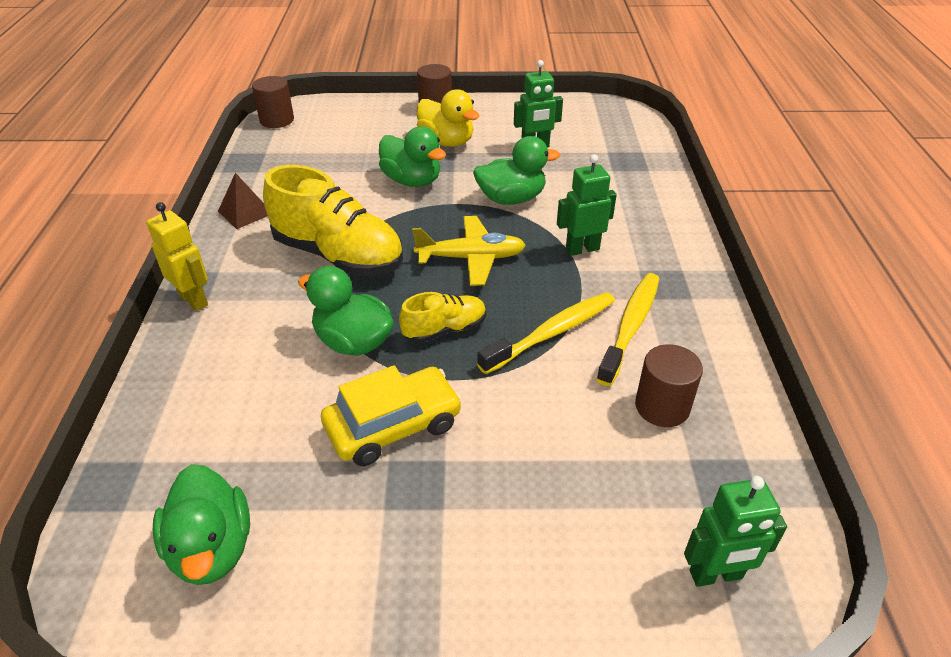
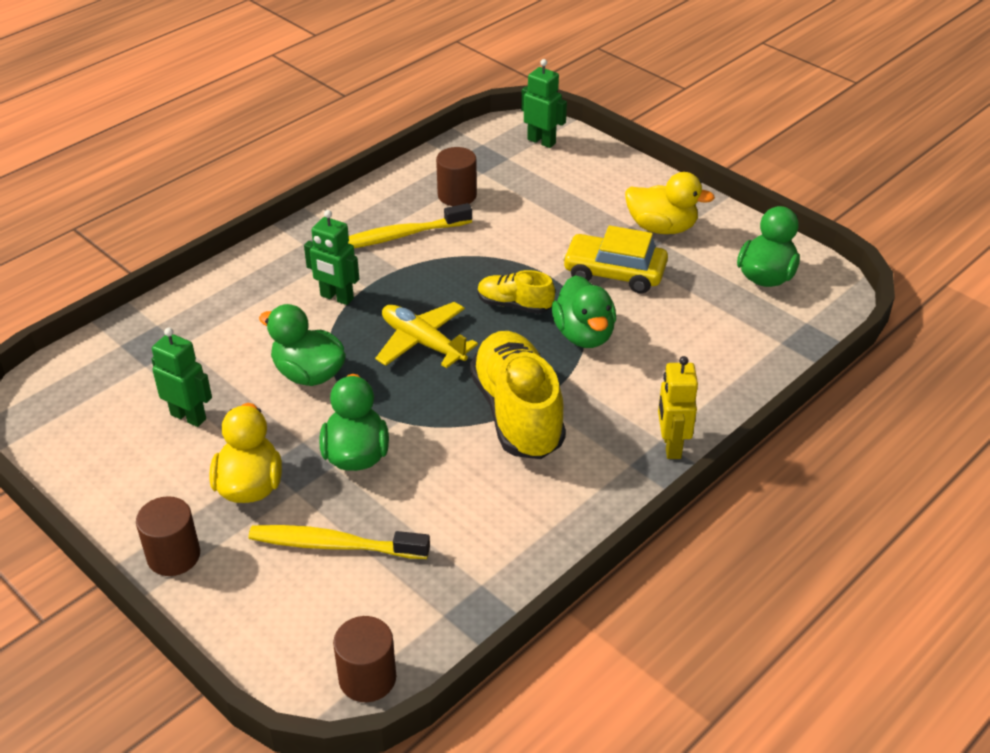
camera: 135 degrees left, 0 degrees up
(245, 212) = (548, 524): brown pyramid -> none
(404, 533) = (661, 228): none -> yellow duck
(552, 333) = (451, 261): yellow toothbrush -> yellow toothbrush (334, 545)

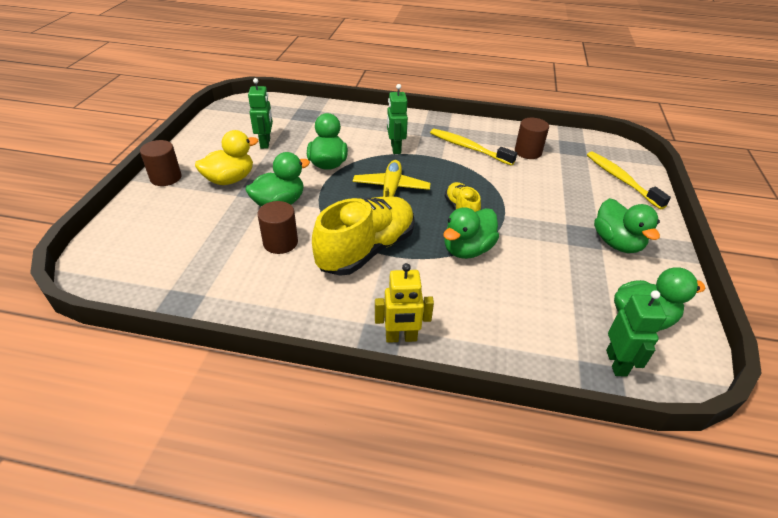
camera: 55 degrees right, 0 degrees up
(334, 545) = (204, 224): yellow toothbrush -> yellow toothbrush (621, 179)
(367, 678) = (104, 278): brown cylinder -> brown cylinder (280, 242)
(541, 141) = (621, 161): green robot -> green robot (616, 363)
(614, 273) = (542, 239): yellow car -> none
(661, 228) = (616, 243): yellow duck -> green duck
(671, 446) = (401, 338): yellow robot -> yellow robot turned 150 degrees counterclockwise

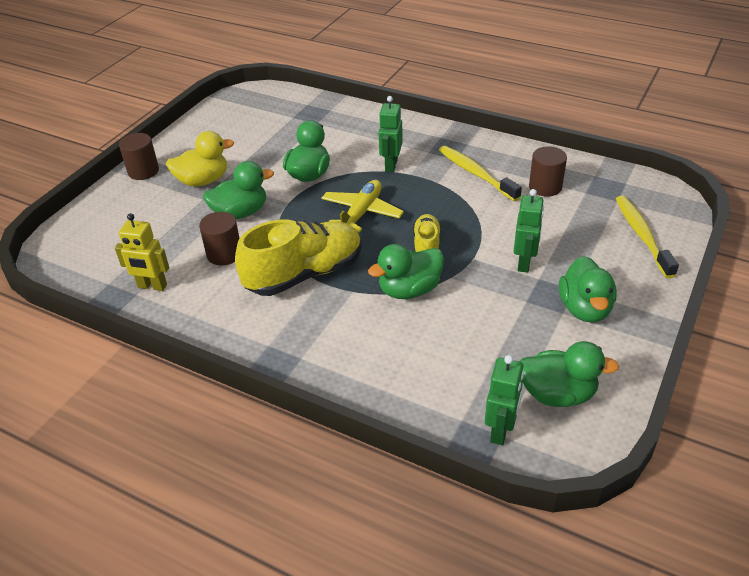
camera: 20 degrees right, 0 degrees up
(265, 143) = (254, 143): green robot -> green robot (524, 263)
(401, 338) = (296, 365): yellow robot -> yellow robot (152, 286)

